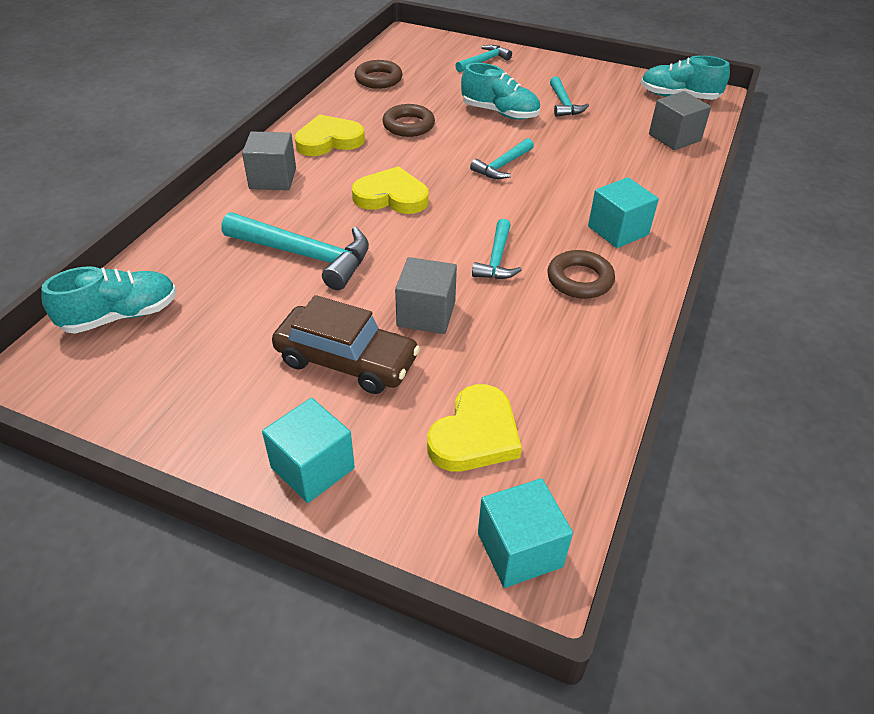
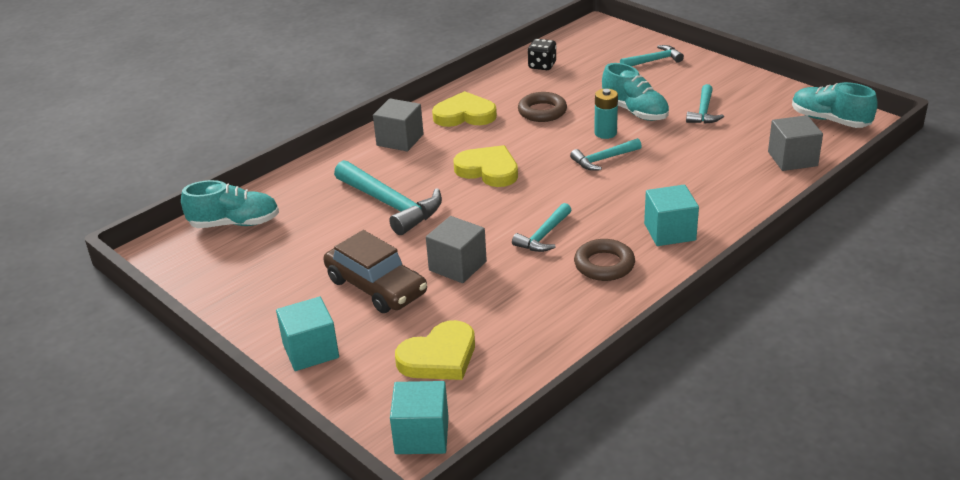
camera: 25 degrees right, 10 degrees down
(378, 79) = (542, 65): brown ring -> black dice
(486, 138) = (605, 133): none -> turquoise battery

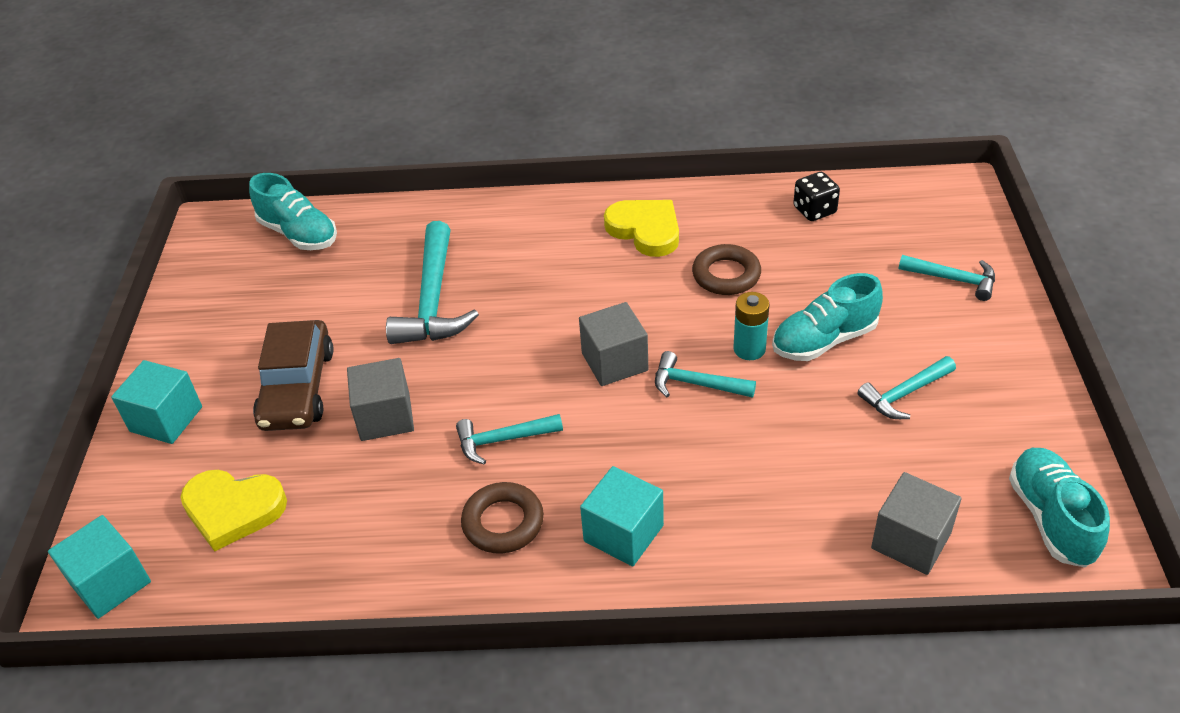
camera: 45 degrees right, 10 degrees up
(400, 140) = (546, 224): grey cube -> grey cube (614, 362)
(488, 170) = (569, 318): yellow heart -> none
(634, 111) = (824, 340): turquoise shoe -> turquoise shoe turned 60 degrees clockwise

